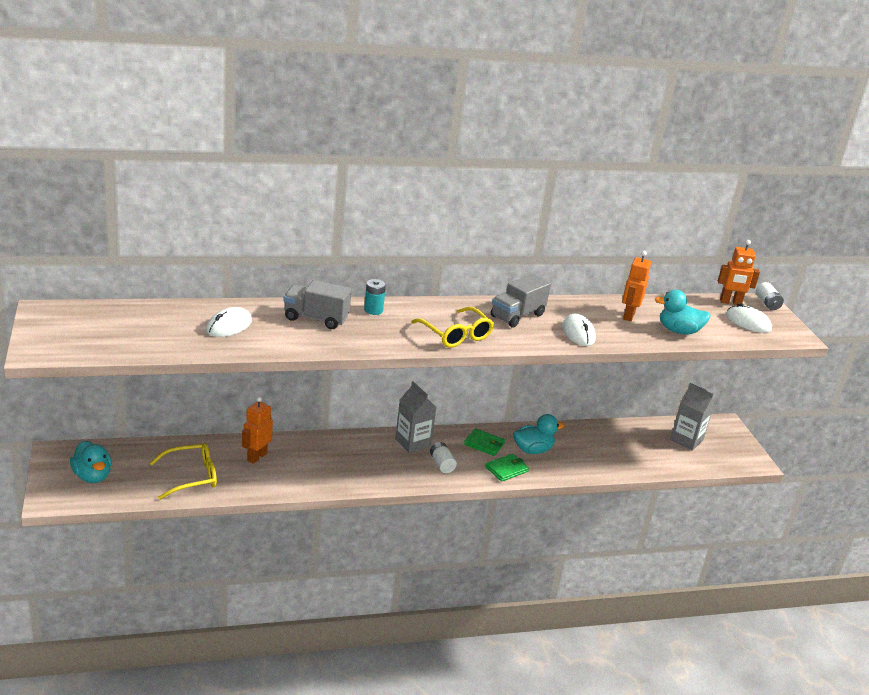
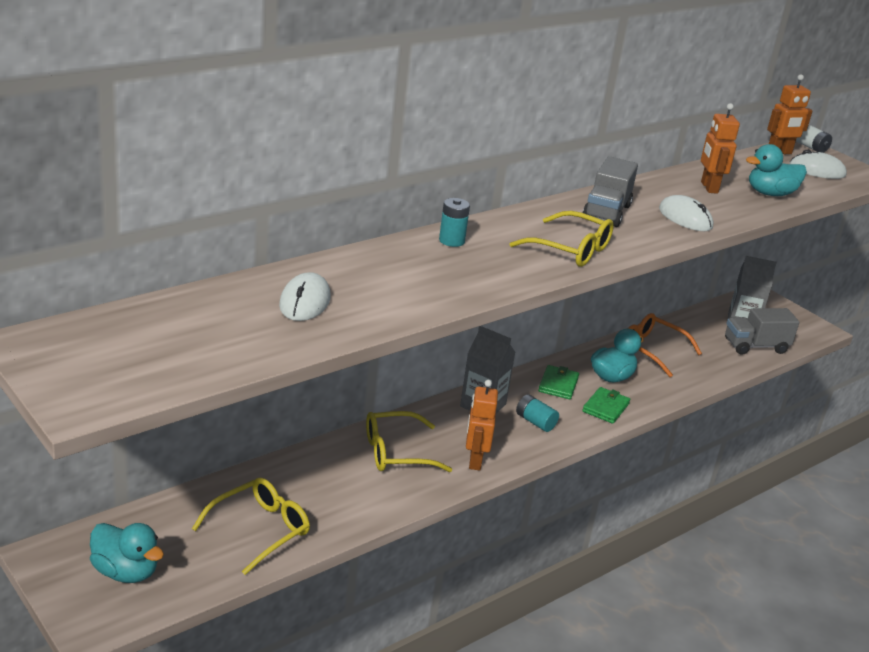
camera: 25 degrees left, 0 degrees up
(256, 457) = (319, 477): orange robot -> orange robot (475, 461)
(316, 318) = (398, 267): grey truck -> grey truck (755, 346)
(322, 456) = (397, 452): none -> yellow glasses
(442, 464) = (535, 422): white battery -> turquoise battery
(484, 444) = (558, 384): green wallet -> green wallet turned 75 degrees counterclockwise
(585, 440) = (651, 350): none -> orange glasses

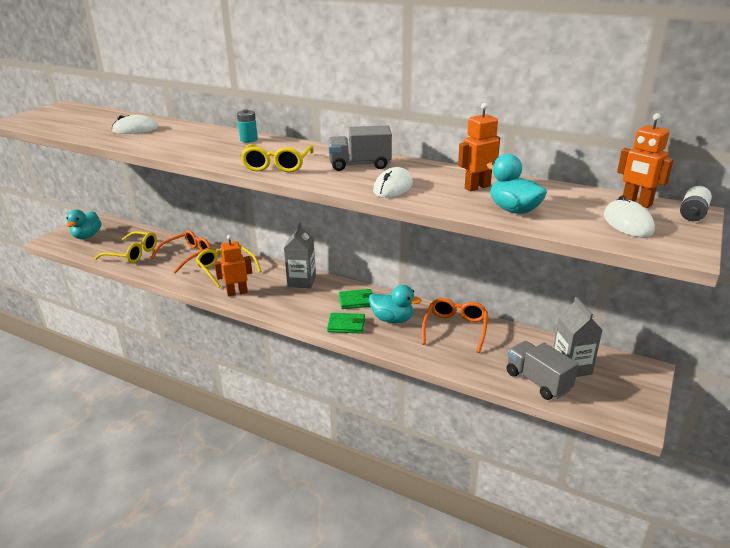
camera: 70 degrees right, 0 degrees up
(322, 477) = (187, 256): none -> orange glasses
(535, 422) = (300, 302): turquoise battery -> none

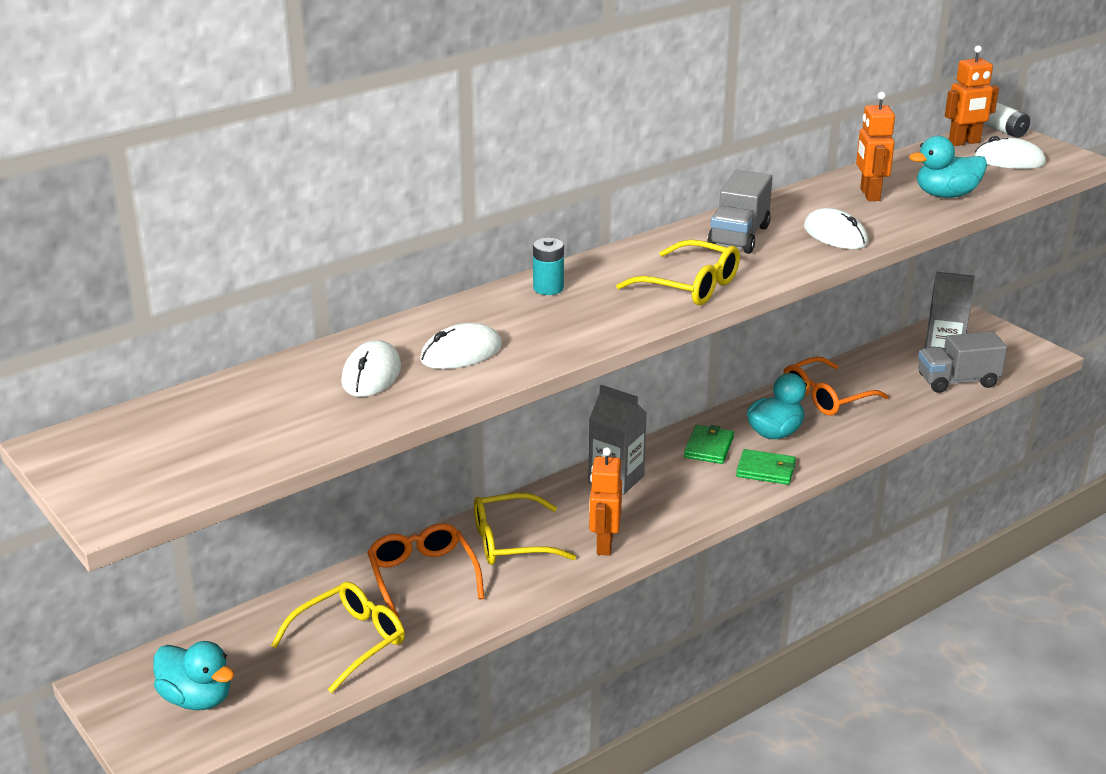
camera: 65 degrees left, 0 degrees up
(164, 138) = (461, 353): none -> white mouse
(346, 325) = (766, 470): green wallet -> green wallet turned 75 degrees clockwise
(455, 329) = (826, 397): orange glasses -> orange glasses turned 75 degrees counterclockwise

